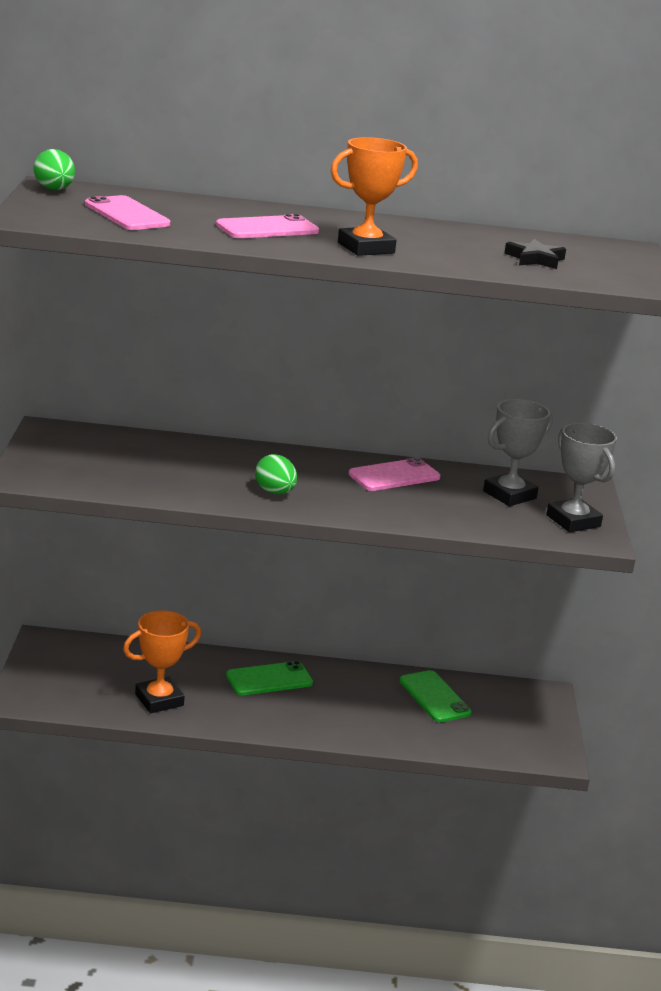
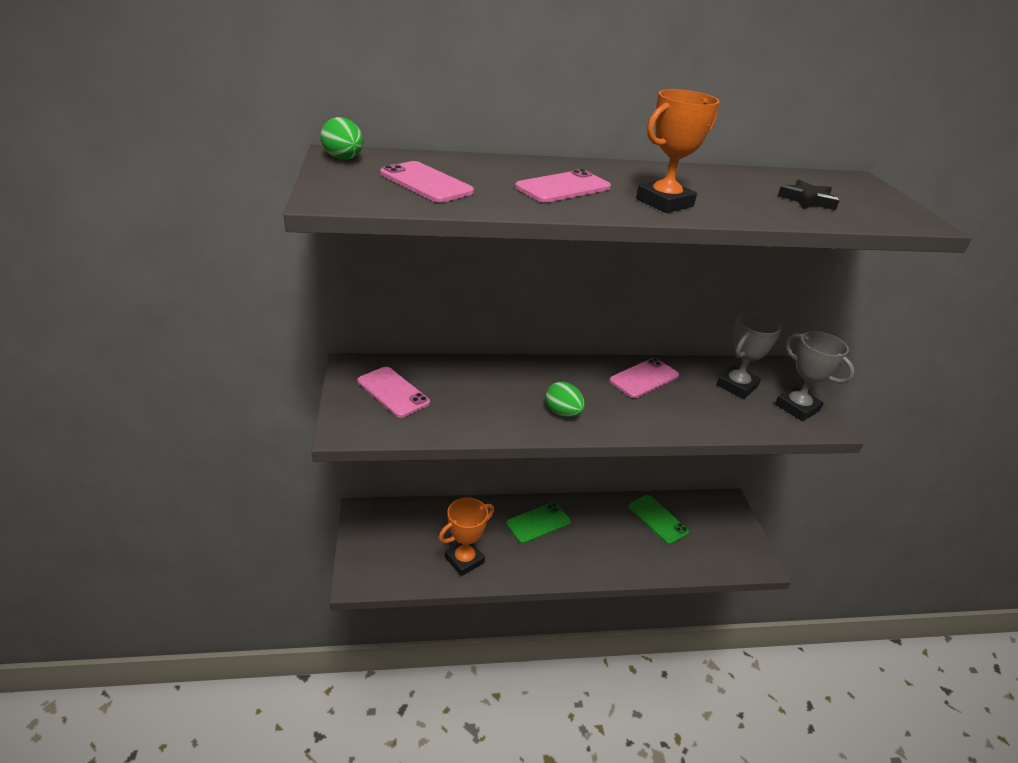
camera: 10 degrees left, 10 degrees up
(86, 455) = (393, 392): none -> pink phone

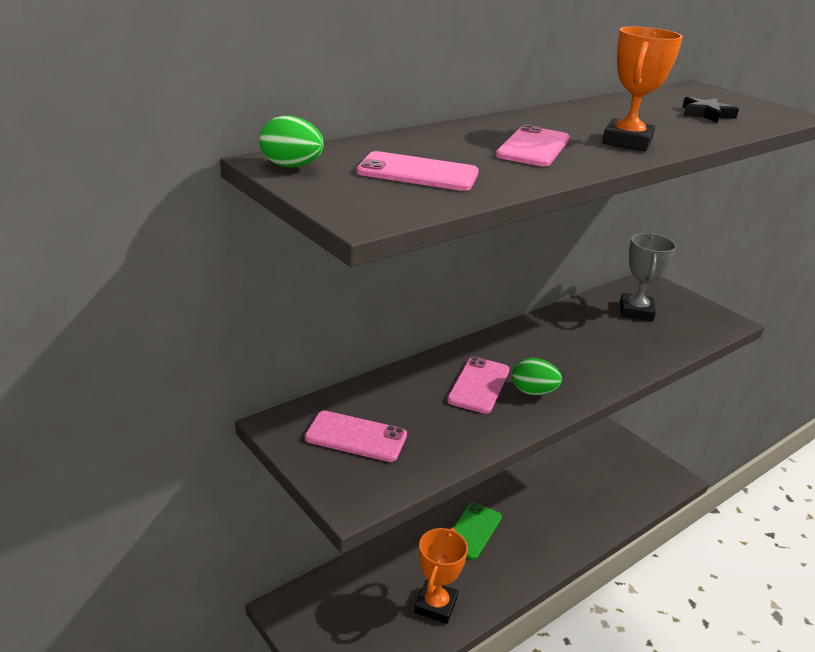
camera: 30 degrees left, 5 degrees down
(644, 378) = (562, 331): pink phone -> pink phone (478, 385)
(658, 519) = (570, 476): green phone -> none
(797, 407) = (695, 314): grey trophy -> none

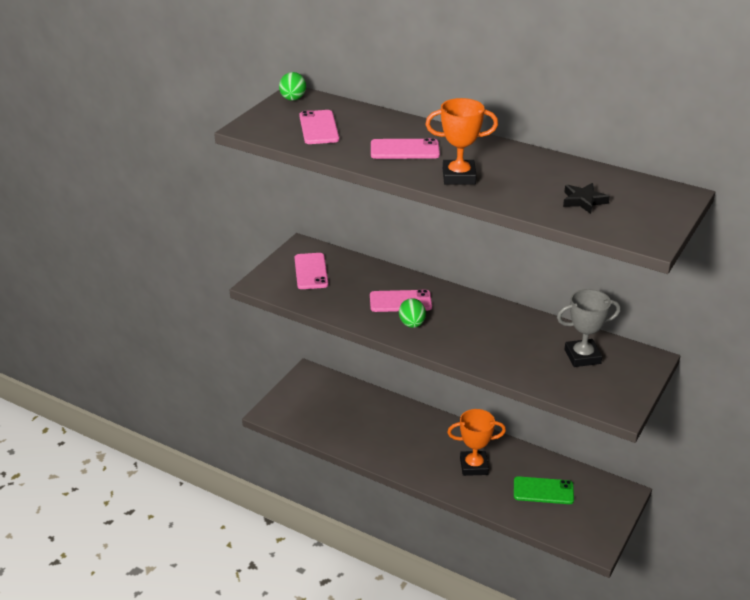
camera: 70 degrees right, 5 degrees up
(435, 605) = (352, 433): orange trophy -> orange trophy (474, 466)
(472, 530) = (432, 434): green phone -> green phone (543, 491)

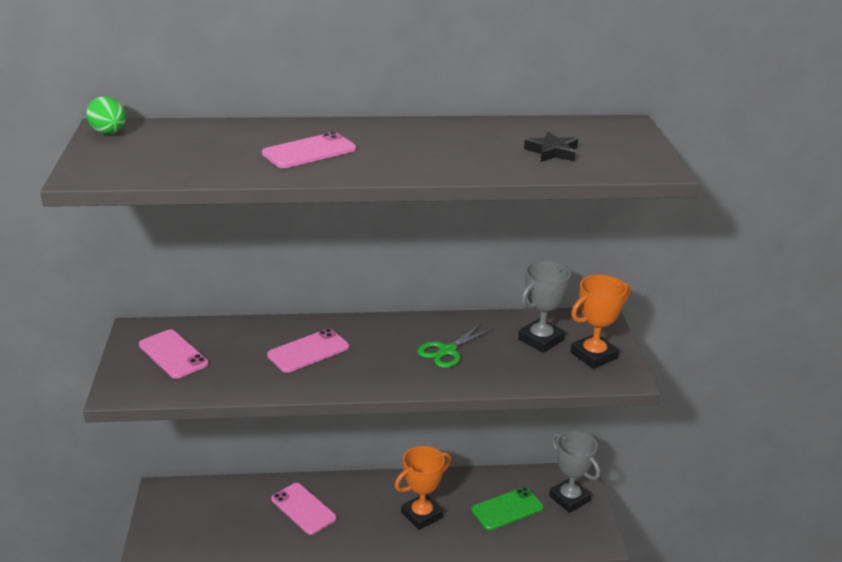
camera: 35 degrees left, 5 degrees down
(319, 128) = (178, 154): pink phone -> pink phone (303, 509)
(412, 324) = (343, 370): green egg -> none
(459, 177) = (402, 162): orange trophy -> orange trophy (593, 355)
(500, 338) = (447, 351): none -> green scissors
(601, 505) = (569, 498): none -> grey trophy

